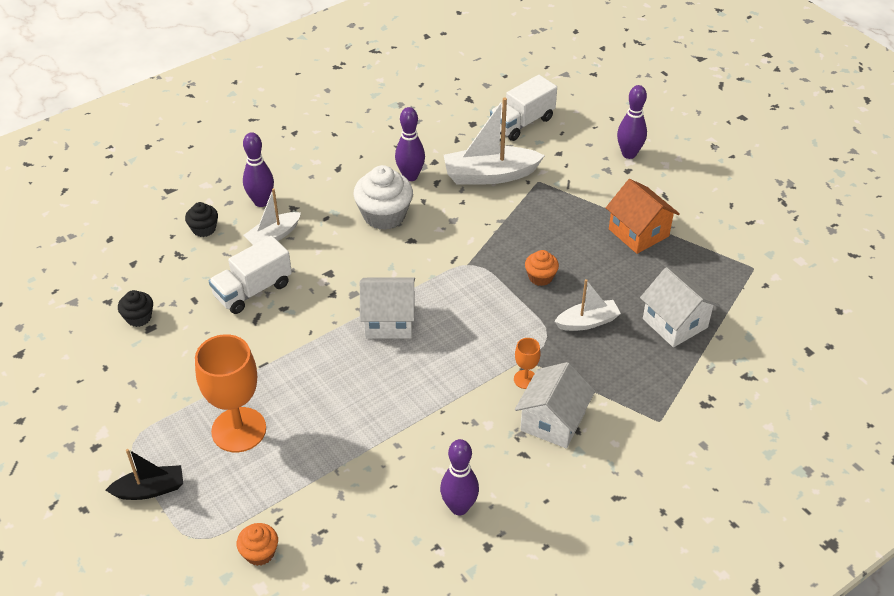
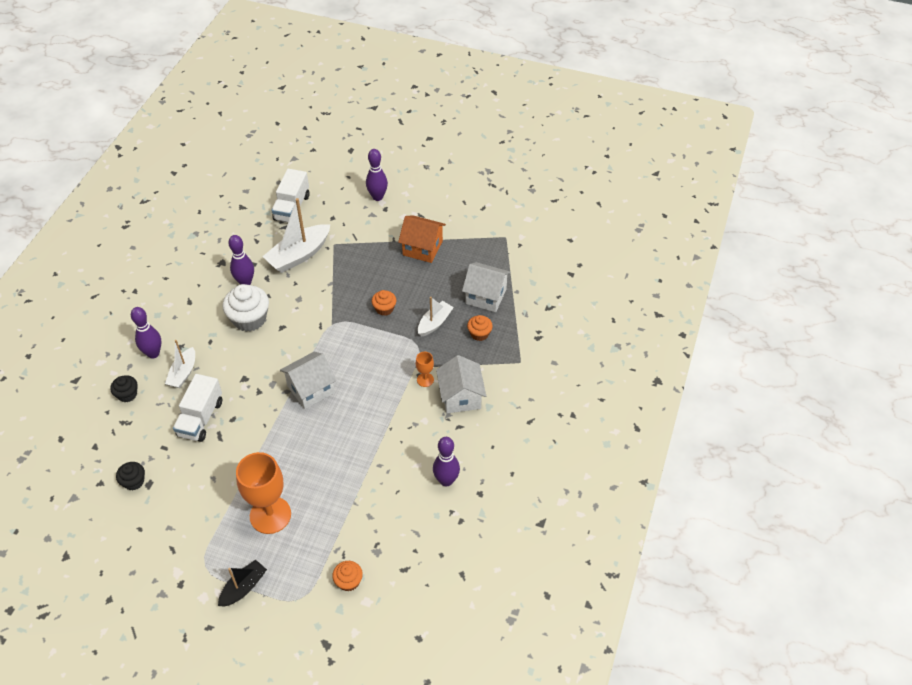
camera: 35 degrees left, 5 degrees up
(633, 362) = (479, 334): none -> orange cupcake

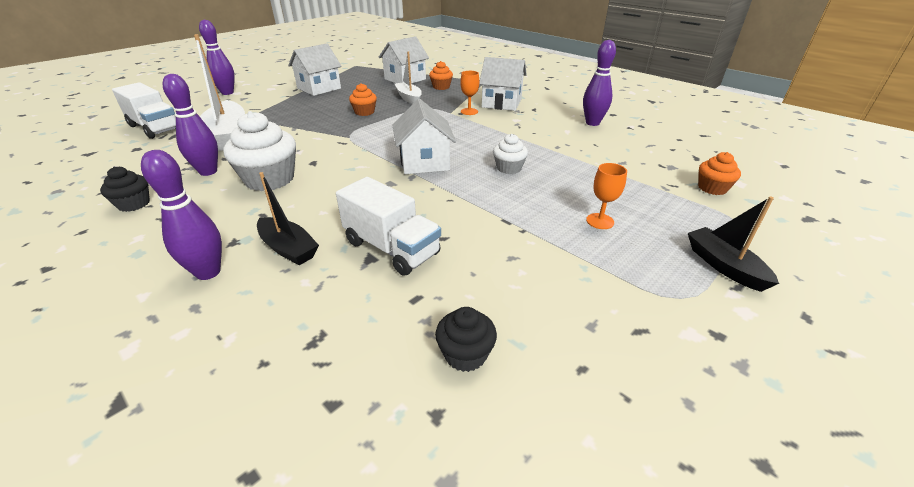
camera: 65 degrees left, 15 degrees down
(127, 394) = (255, 323): black cupcake -> black cupcake (134, 204)
(183, 373) = (288, 248): white boat -> black boat
(270, 515) = (600, 221): orange goblet -> orange goblet, size x0.46
(324, 443) = (509, 168): none -> white cupcake
(422, 248) = (319, 88): orange house -> white house

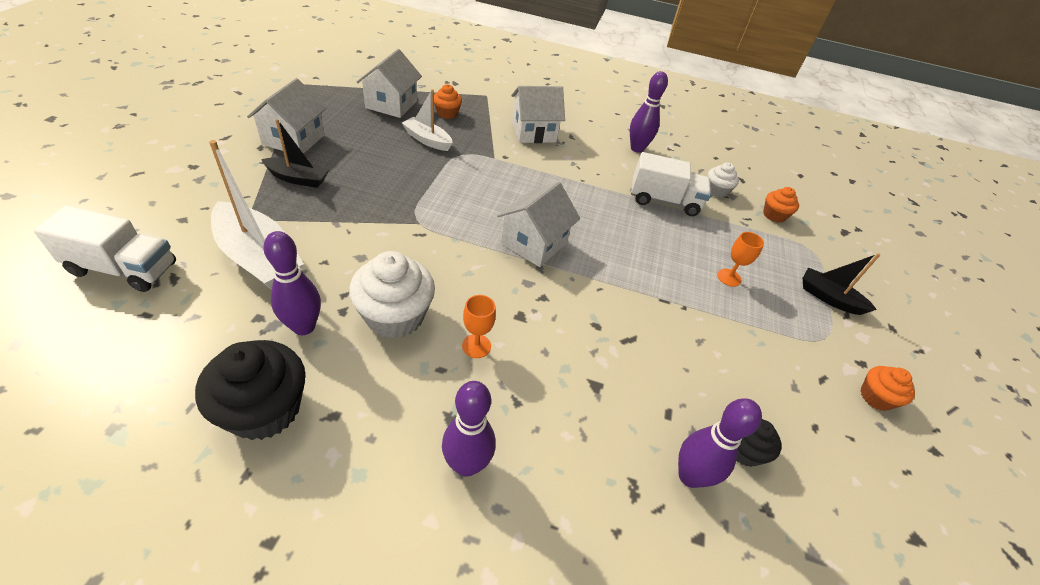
camera: 35 degrees left, 10 degrees up
(134, 204) = (264, 409): black cupcake -> black cupcake, size x1.83
(227, 93) = (160, 171): purple bowling pin -> purple bowling pin (690, 476)
(288, 248) = (514, 403): black boat -> black boat (298, 179)
(364, 112) = (397, 175): orange cupcake -> orange cupcake (875, 397)
(391, 248) = (603, 366): white truck -> white truck (664, 201)
(424, 162) = (534, 243): white house -> white house turned 75 degrees clockwise
(469, 111) = (512, 152): orange goblet -> orange goblet (476, 346)
(509, 168) = (615, 231): white cupcake -> white cupcake (716, 191)

